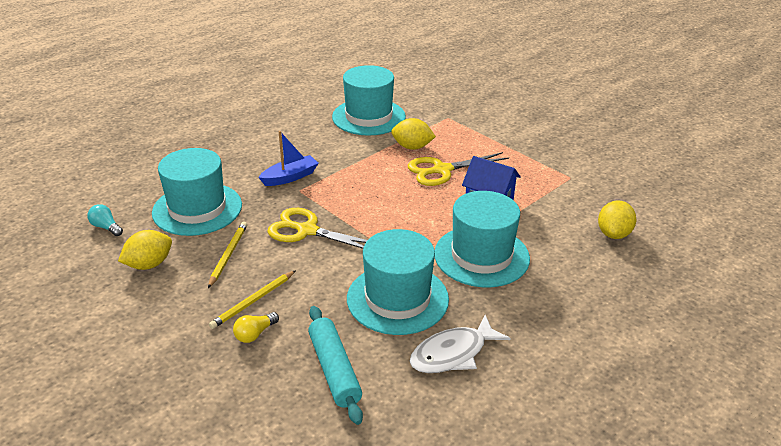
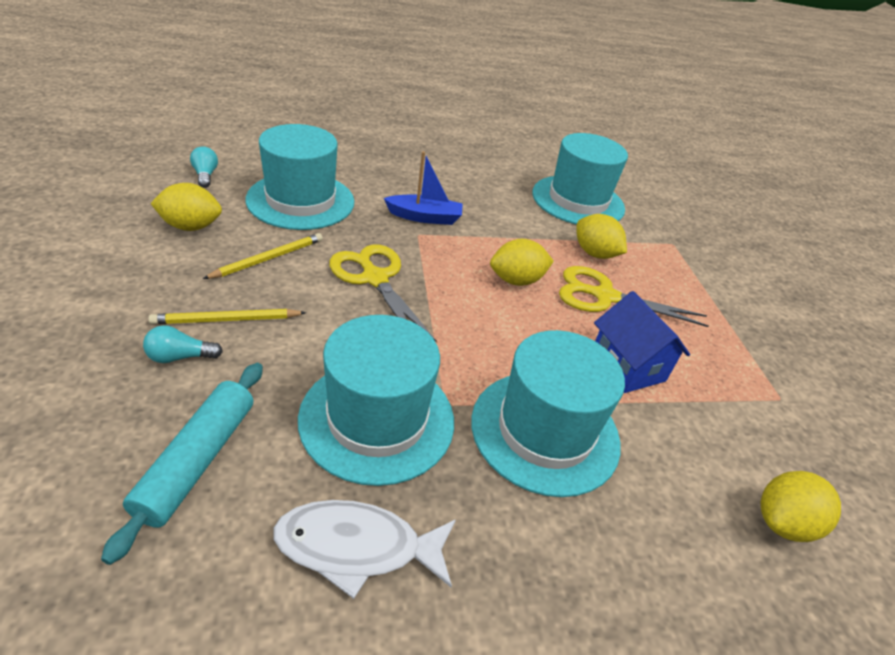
camera: 30 degrees right, 5 degrees up
(255, 334) = (180, 357): yellow light bulb -> turquoise light bulb
(387, 187) = (516, 280): none -> yellow lemon

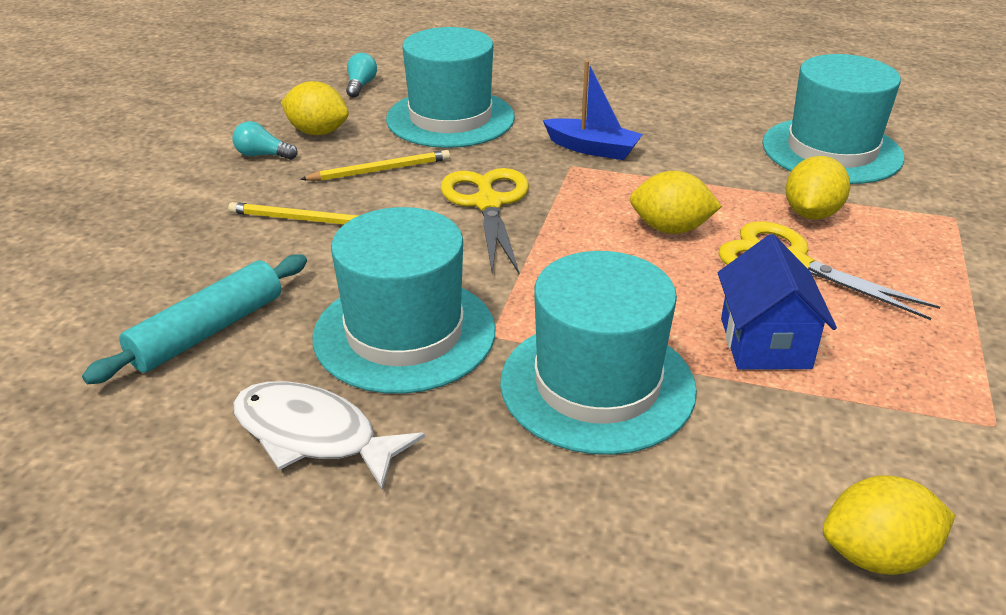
camera: 30 degrees right, 5 degrees down
(180, 357) = (241, 244): turquoise light bulb -> turquoise light bulb (263, 155)
(594, 254) = (811, 214): yellow lemon -> yellow lemon turned 45 degrees clockwise

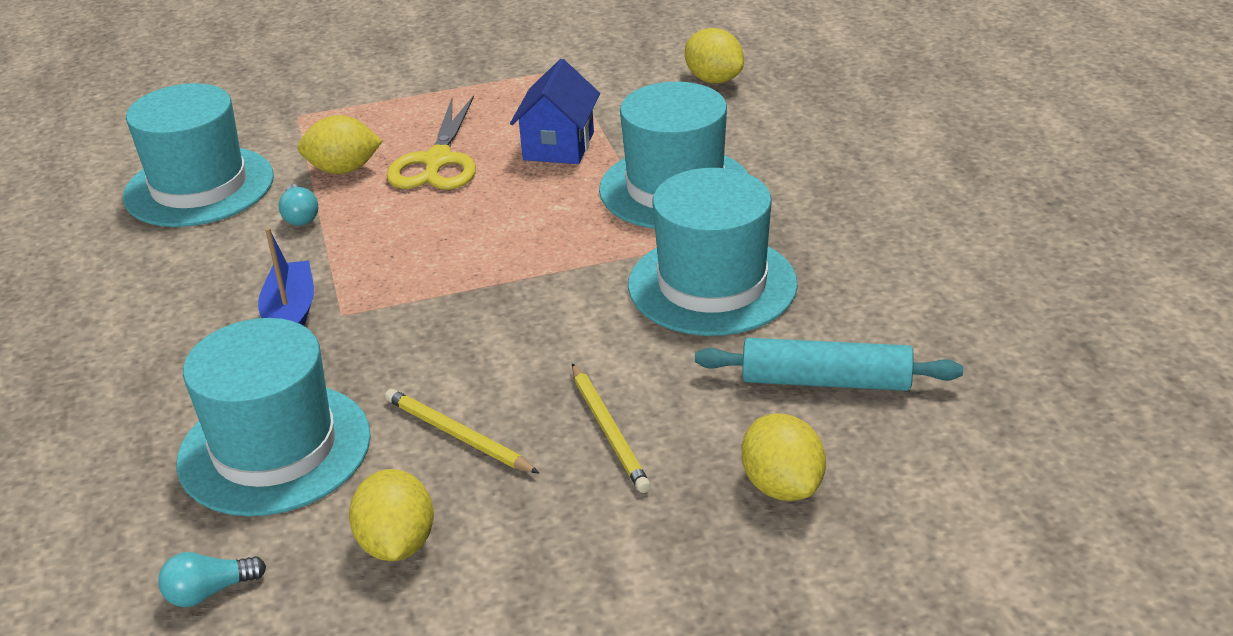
camera: 120 degrees left, 0 degrees up
(263, 155) = (499, 555): turquoise light bulb -> turquoise light bulb (300, 216)
(313, 435) = (857, 269): white fish -> none
(488, 203) = (469, 331): yellow scissors -> none
(670, 229) = (429, 222): yellow lemon -> yellow lemon (782, 486)
(765, 343) = (558, 146): blue house -> blue house turned 45 degrees counterclockwise

